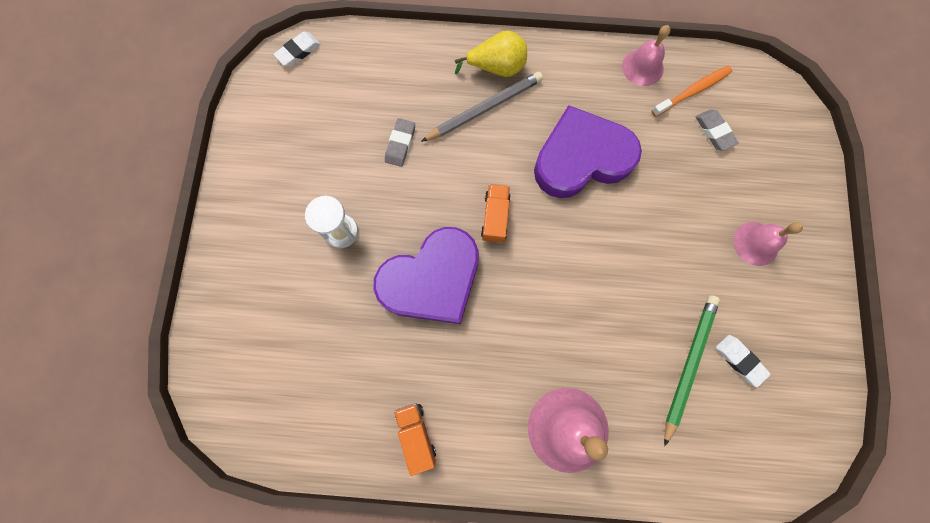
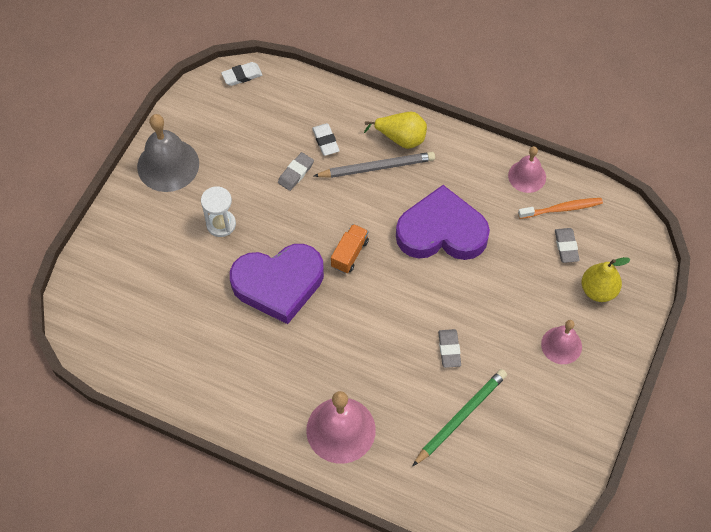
camera: 20 degrees right, 15 degrees down
(255, 181) = (168, 165): none -> grey bell
(416, 434) = (219, 391): orange truck -> none
(644, 290) = (449, 349): none -> grey eraser
(739, 360) = (505, 428): white eraser -> white eraser (325, 141)
(766, 169) = (598, 290): none -> yellow pear

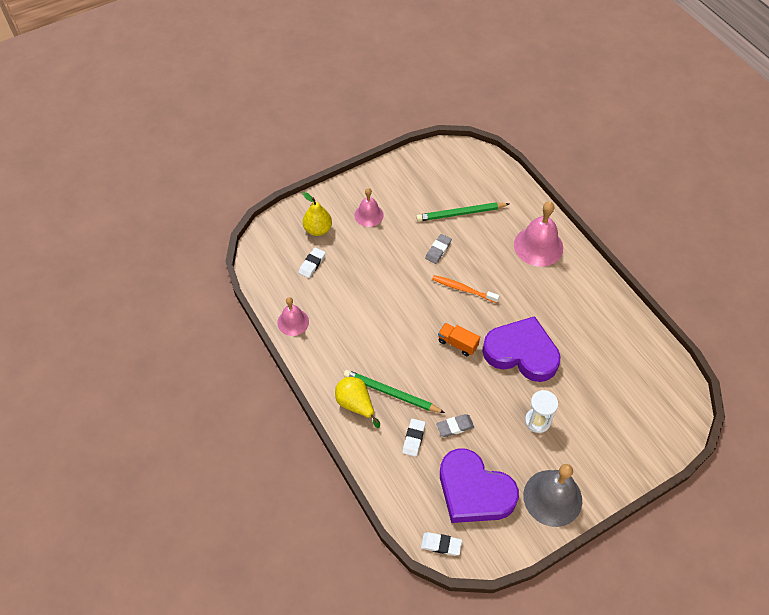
camera: 145 degrees left, 5 degrees down
(350, 254) = (457, 343): orange truck -> orange truck turned 60 degrees clockwise
(376, 167) = (391, 393): grey pencil -> green pencil
(441, 231) = (383, 321): purple heart -> purple heart (474, 491)
(562, 209) = (291, 287): orange toothbrush -> orange toothbrush (463, 289)
(566, 247) = (312, 264): grey eraser -> white eraser

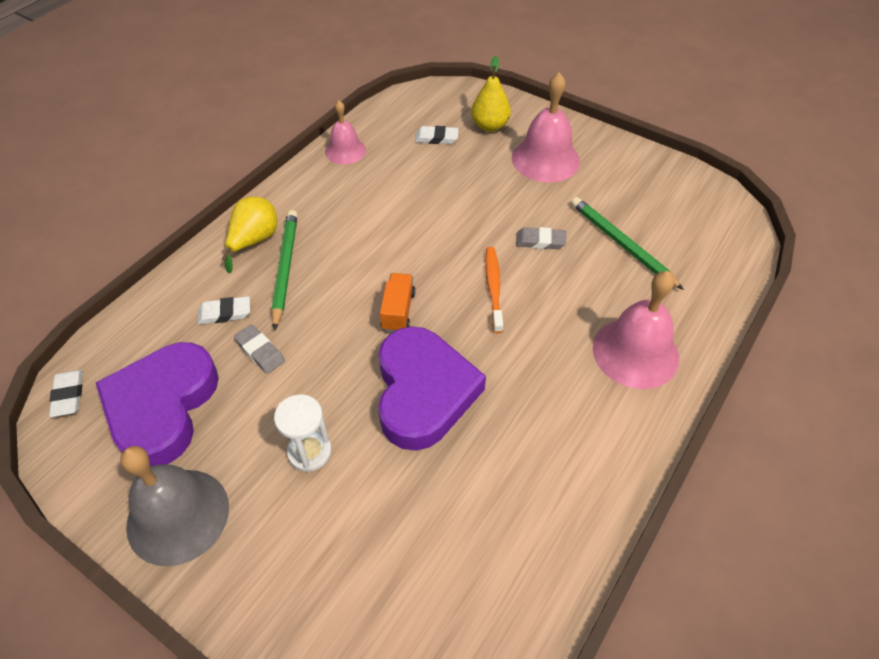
camera: 65 degrees right, 5 degrees down
(368, 215) = (545, 159): pink bell -> pink bell, size x1.64

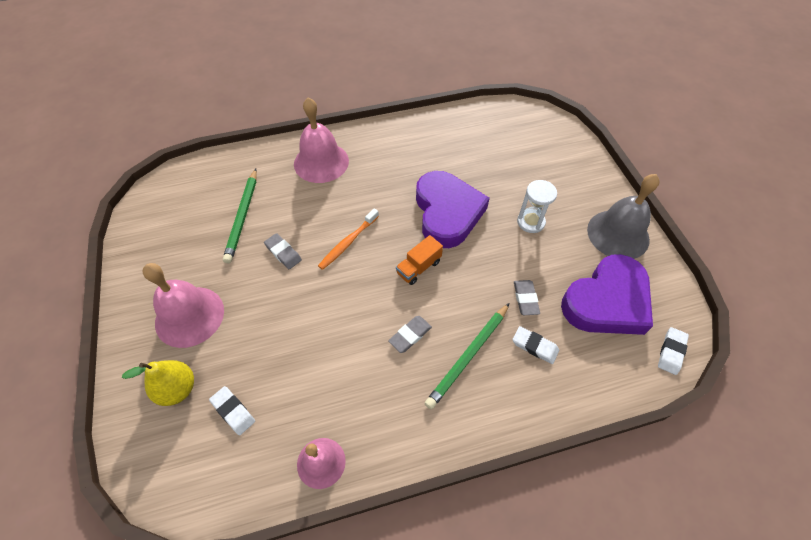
camera: 140 degrees left, 5 degrees up
(254, 241) = (475, 404): yellow pear -> none
(352, 252) = (410, 335): none -> grey eraser
(423, 392) = (447, 213): purple heart -> purple heart turned 135 degrees clockwise

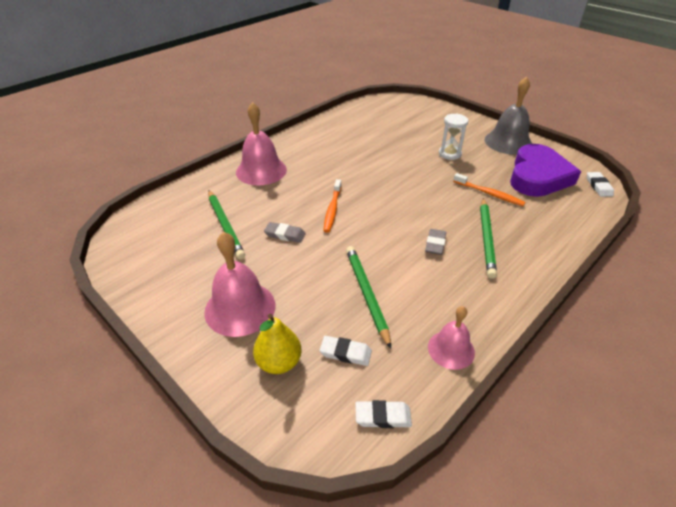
camera: 30 degrees left, 15 degrees down
(299, 359) = (366, 294): none -> green pencil
(418, 267) = (400, 204): orange truck -> none
(447, 213) = (389, 167): purple heart -> none
(525, 299) = (489, 194): grey eraser -> orange toothbrush
(534, 346) = (521, 216): white eraser -> white eraser (383, 416)

